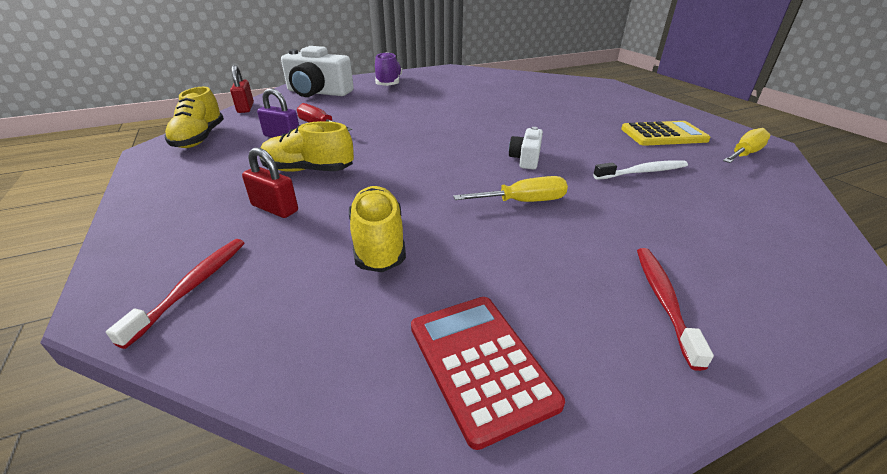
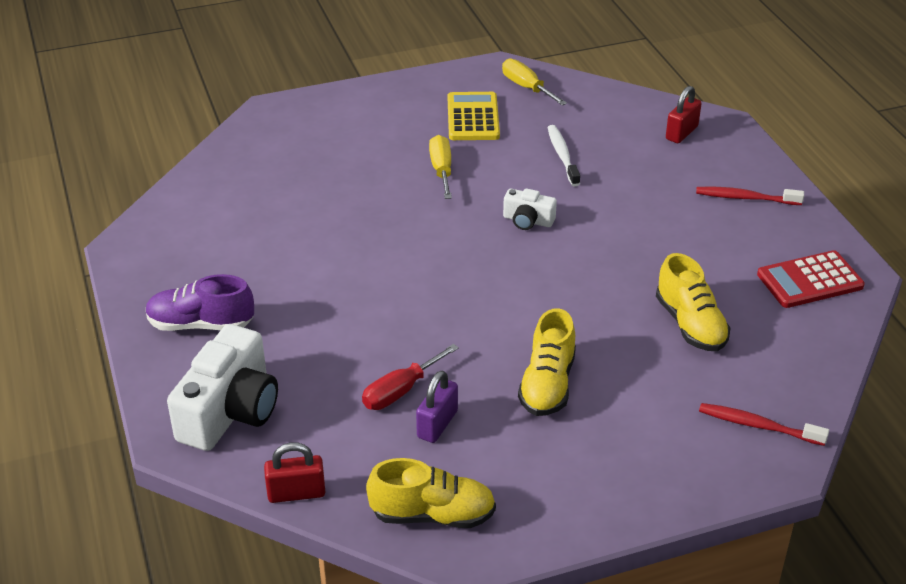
camera: 85 degrees left, 5 degrees up
(275, 208) = (634, 398): red padlock -> red padlock (681, 133)
(378, 243) = (690, 324): yellow shoe -> yellow shoe turned 105 degrees counterclockwise
(523, 202) = (619, 236): yellow screwdriver -> yellow screwdriver (441, 170)

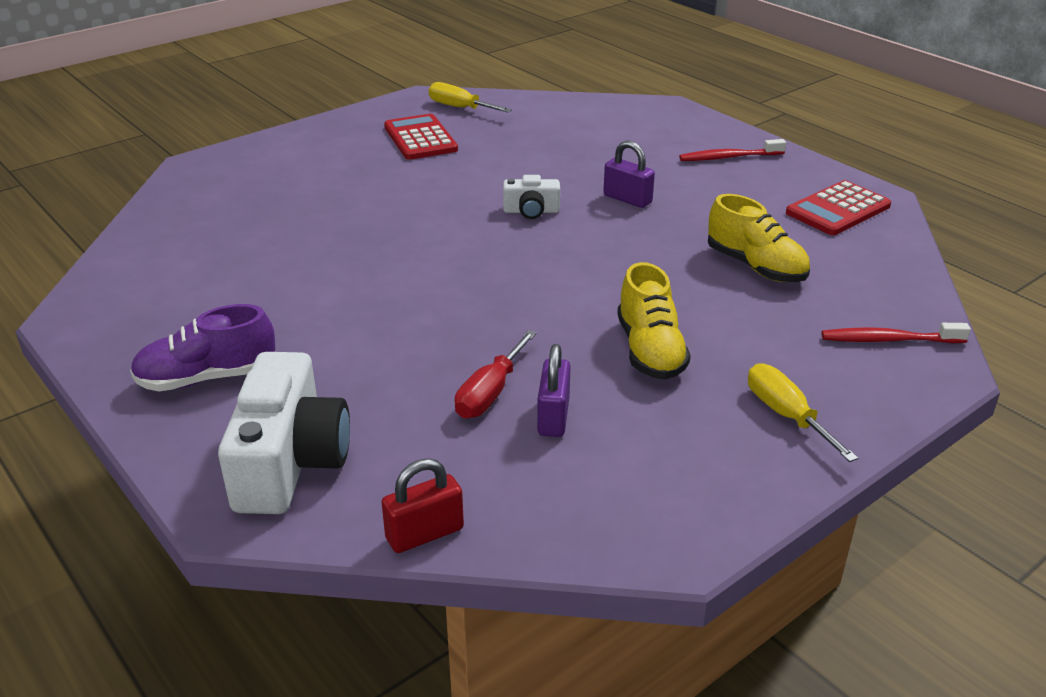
camera: 20 degrees left, 5 degrees down
(432, 515) = (608, 514): yellow shoe -> none
(441, 170) = (413, 185): yellow screwdriver -> yellow screwdriver (786, 415)
(473, 117) = (420, 138): yellow calculator -> red calculator
(562, 156) = (531, 154): white toothbrush -> none
(620, 226) = (627, 199): none -> purple padlock
(681, 133) = (633, 119): red padlock -> none

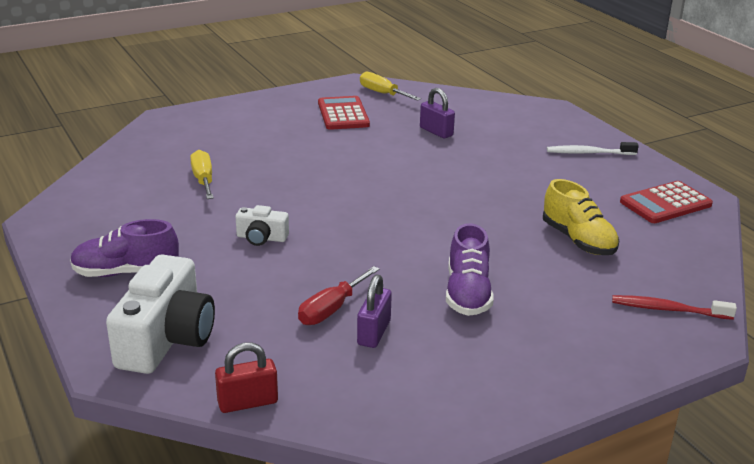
camera: 10 degrees right, 5 degrees down
(531, 211) = (411, 178): white camera -> white camera (261, 238)
(627, 199) = (492, 177): purple padlock -> purple padlock (436, 132)
(650, 350) = (467, 294): yellow shoe -> purple shoe
(729, 157) = (589, 153): red toothbrush -> white toothbrush
(786, 415) = (559, 355): yellow screwdriver -> yellow screwdriver (203, 180)

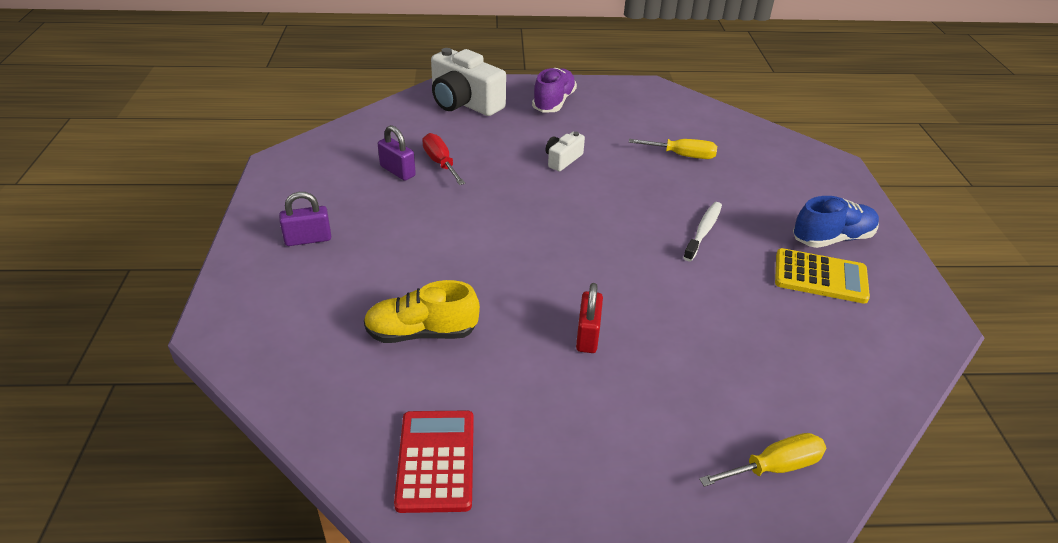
camera: 115 degrees right, 10 degrees up
(248, 402) = (378, 114): red padlock -> red padlock (588, 335)
(289, 113) = (832, 238): none -> blue shoe
(343, 114) = (820, 277): red calculator -> yellow calculator
(382, 93) = (890, 333): yellow screwdriver -> yellow screwdriver (774, 467)
(436, 132) = (742, 336): purple padlock -> purple padlock (308, 239)
(467, 294) = (402, 228): purple shoe -> none
(589, 153) = (616, 463): white toothbrush -> white toothbrush (703, 231)
(668, 309) = (269, 331): red toothbrush -> none

